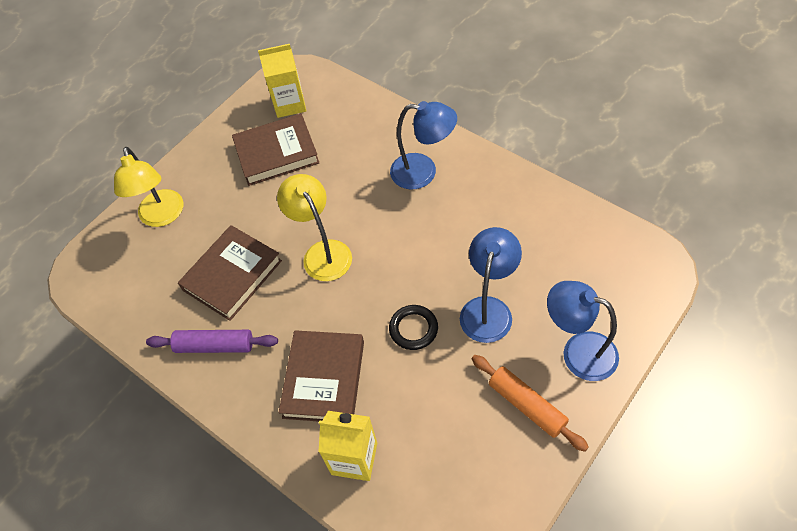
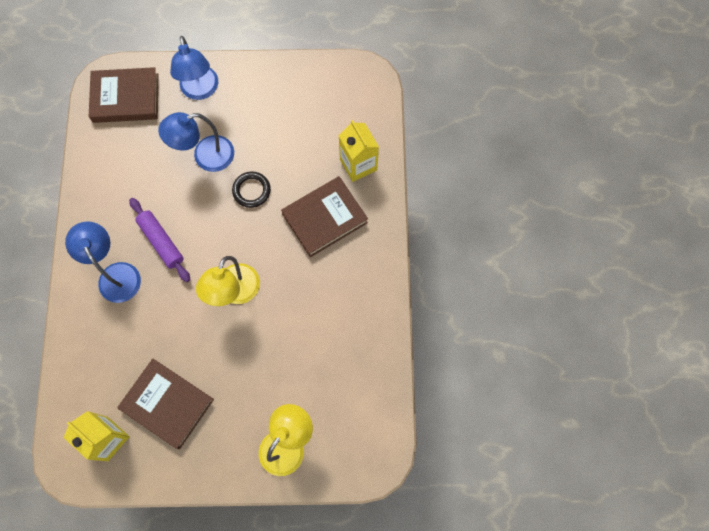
camera: 135 degrees left, 15 degrees up
(215, 346) = (355, 305): purple rolling pin -> purple rolling pin (161, 242)
(232, 275) = (297, 341): brown book -> brown book (126, 98)
(527, 405) = (256, 97): orange rolling pin -> none

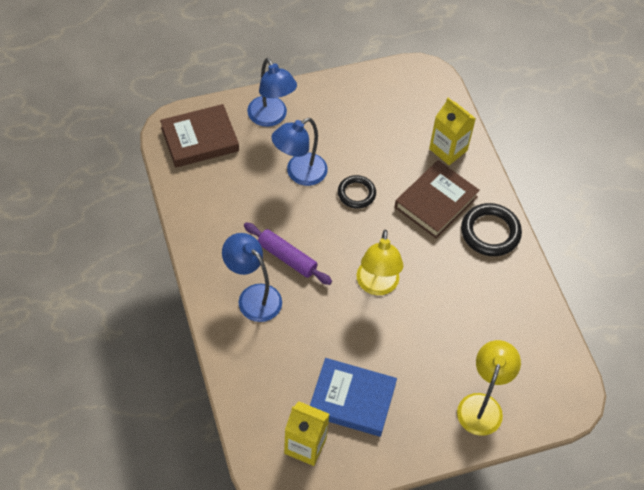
camera: 20 degrees left, 15 degrees down
(167, 404) = (352, 399): brown book -> blue book
(365, 264) = (490, 232): none -> black ring

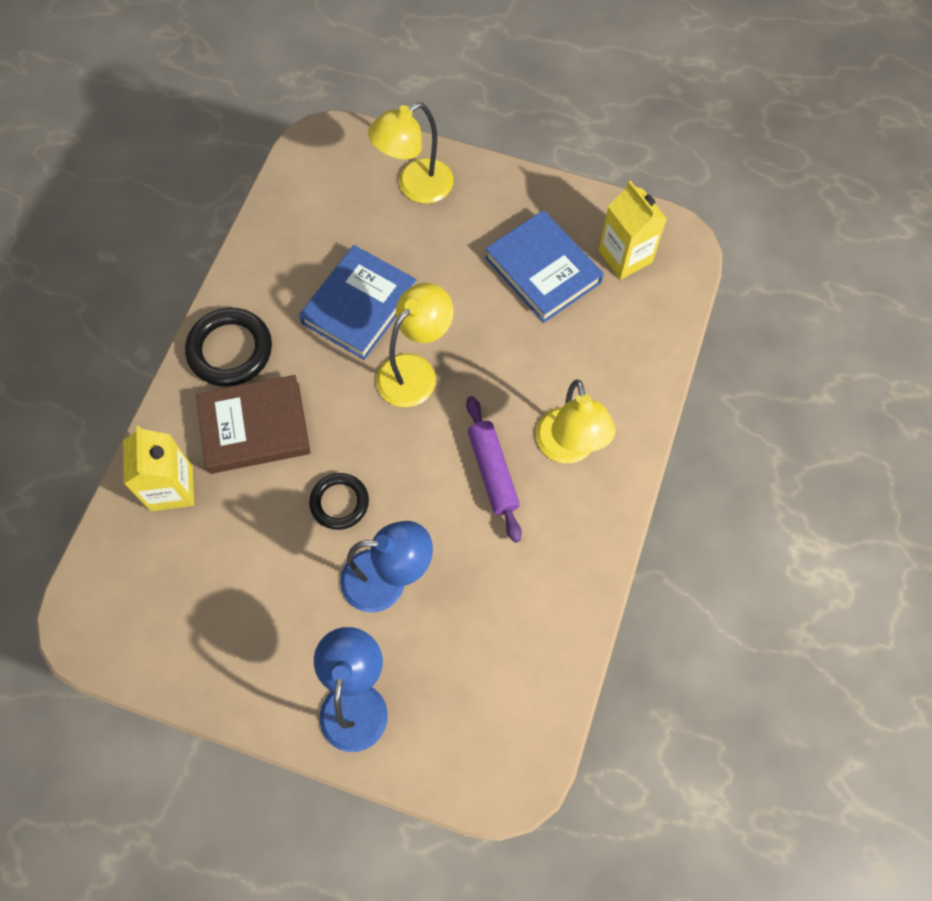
camera: 140 degrees left, 10 degrees up
(199, 139) = (482, 732): brown book -> none
(253, 296) = (568, 448): blue lamp -> yellow lamp
(443, 303) = (359, 306): none -> blue book

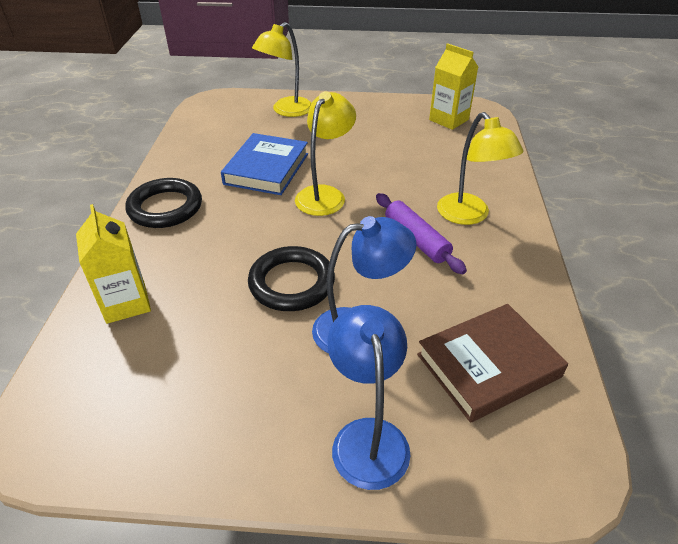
camera: 15 degrees left, 25 degrees down
(255, 427) = (198, 249): brown book -> brown book (488, 365)
(339, 502) = (291, 283): black ring -> black ring, size x1.54
(543, 270) = (396, 133): blue book -> none

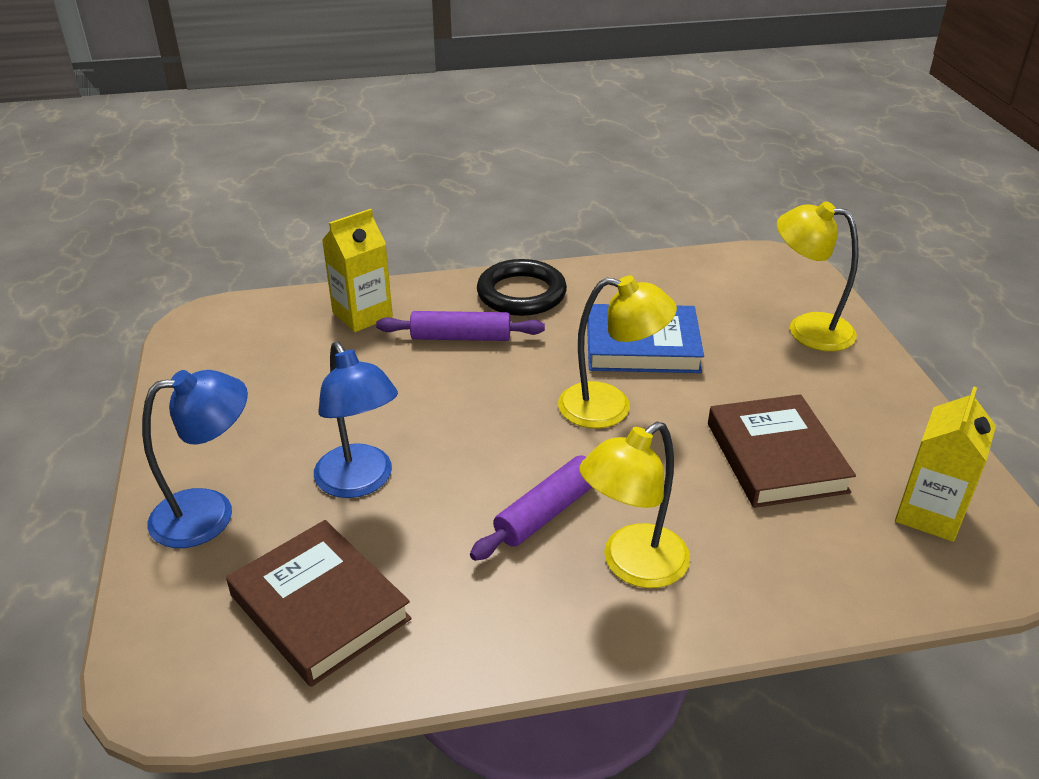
camera: 75 degrees right, 5 degrees down
(202, 248) = (461, 337): none -> purple rolling pin
(291, 283) = (423, 415): black ring -> none
(394, 149) = (776, 457): none -> brown book

